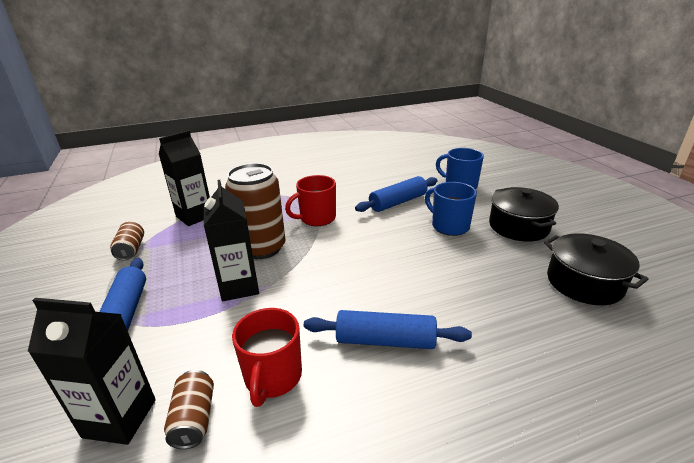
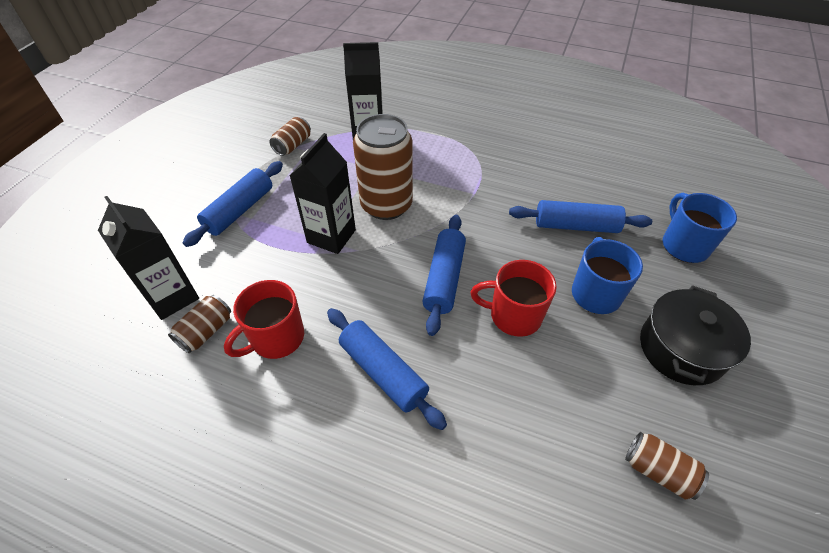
camera: 40 degrees right, 20 degrees up
(316, 218) = (468, 198): red mug -> red mug (513, 315)
(356, 265) = (444, 279): none -> blue rolling pin
(584, 283) = (658, 471): black pot -> brown can

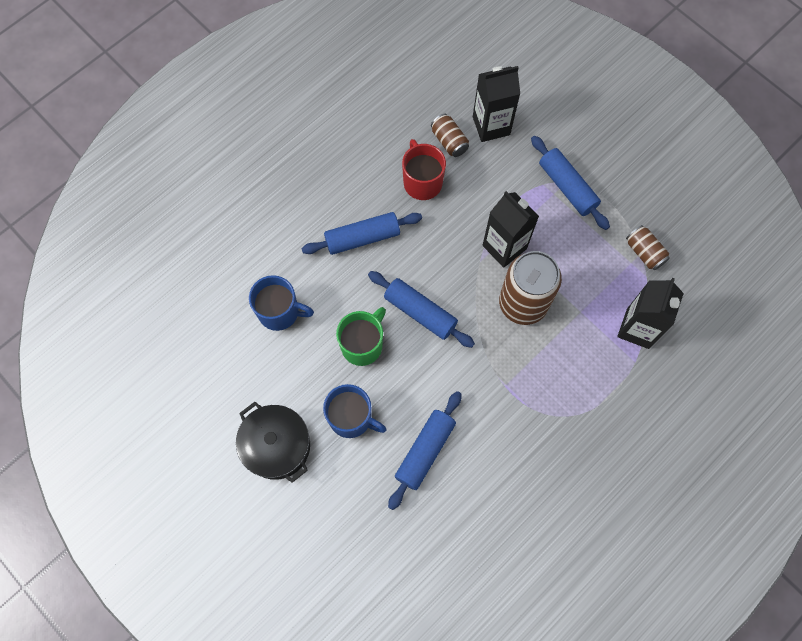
camera: 115 degrees right, 20 degrees up
(513, 315) = (362, 345): red mug -> green mug
(658, 471) = (216, 365): brown can -> none
(684, 245) = (360, 531): blue mug -> blue mug (280, 312)

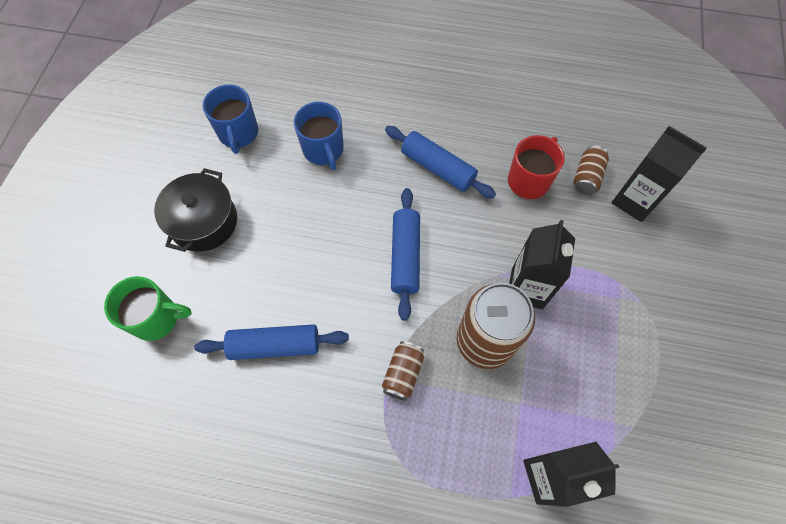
camera: 55 degrees right, 5 degrees down
(351, 418) = (266, 263): blue mug -> blue mug (238, 133)
(362, 345) = (340, 229): green mug -> green mug (157, 318)
(567, 187) = (637, 306): blue rolling pin -> none
(644, 252) = (637, 429): brown can -> brown can (403, 373)

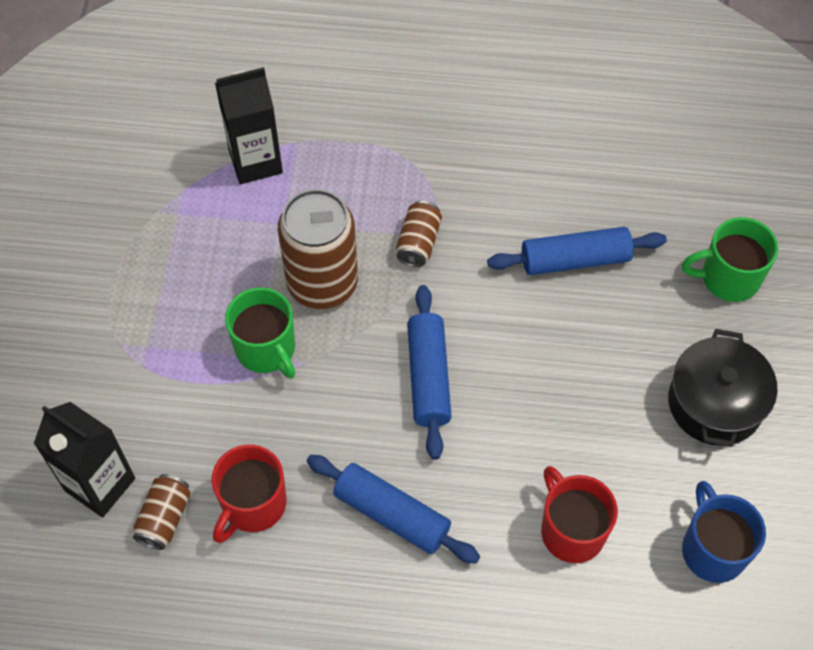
camera: 175 degrees right, 5 degrees down
(323, 150) = (571, 530): blue mug -> red mug
(527, 288) = (266, 349): black carton -> green mug

